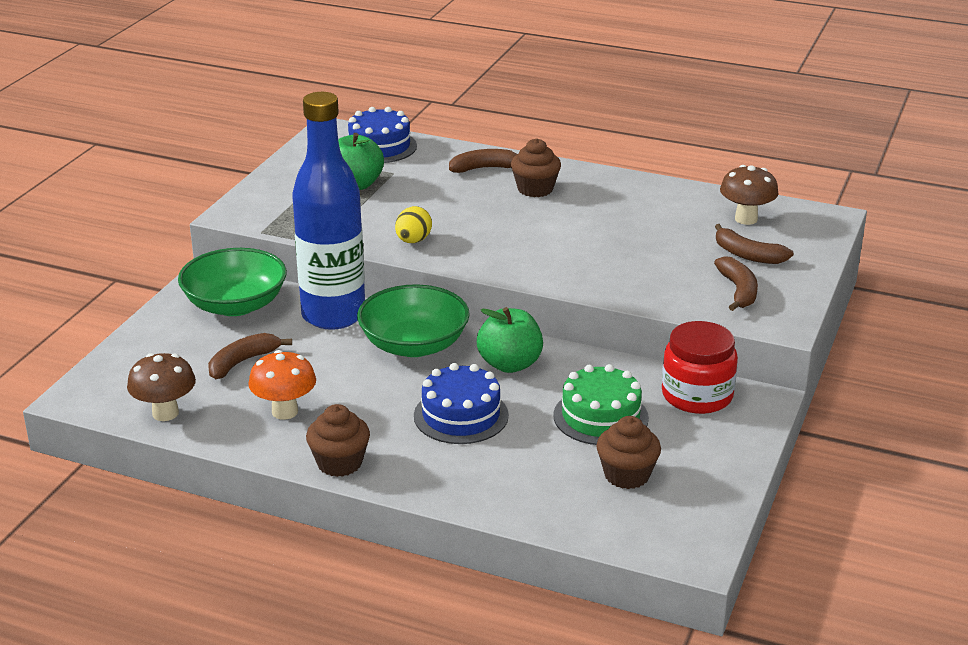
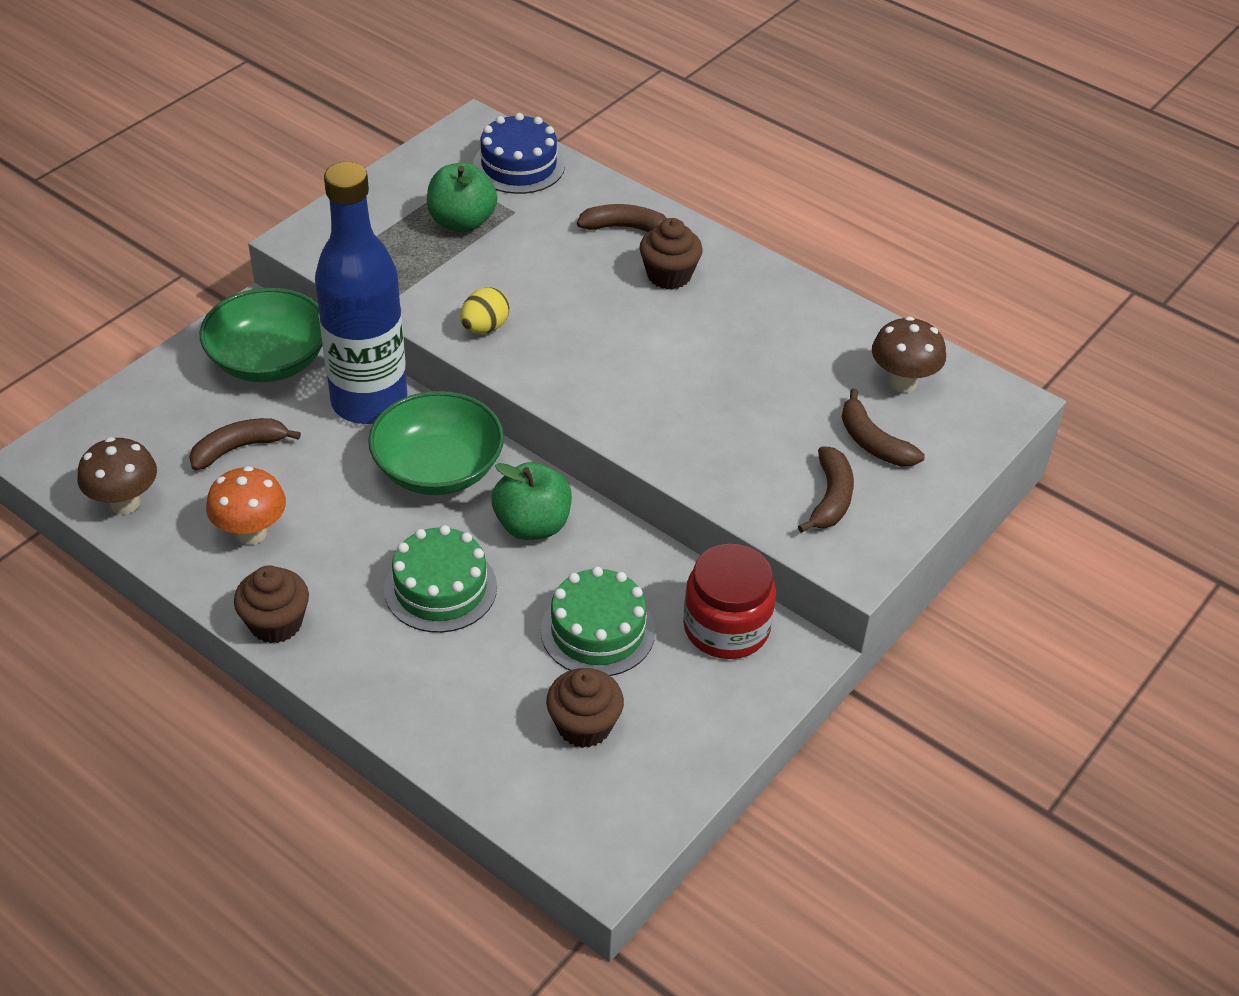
camera: 15 degrees right, 15 degrees up
(461, 415) = (440, 588): blue cake -> green cake

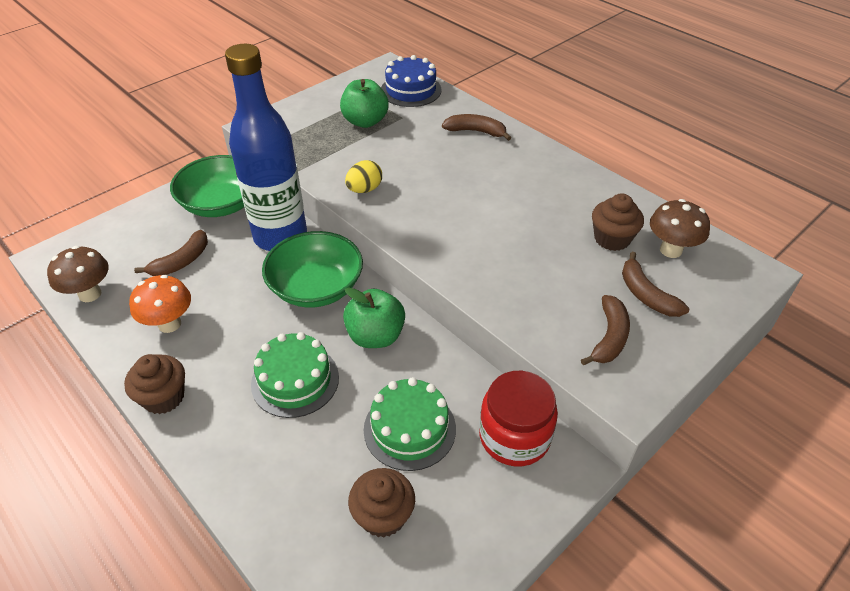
camera: 10 degrees right, 0 degrees up
(239, 448) = (181, 261): brown banana -> brown banana turned 150 degrees clockwise
(669, 275) = (501, 163): brown cupcake -> brown cupcake (612, 239)

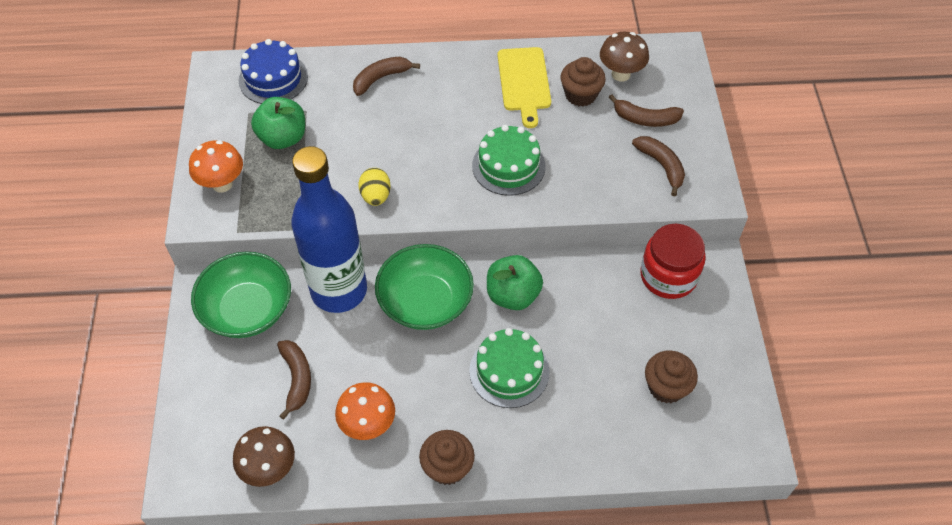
camera: 50 degrees left, 10 degrees up
(295, 120) = (222, 184): none -> orange mushroom
(409, 429) = (613, 329): green cake -> green cake (508, 166)
(576, 200) = (524, 82): none -> yellow cutting board

